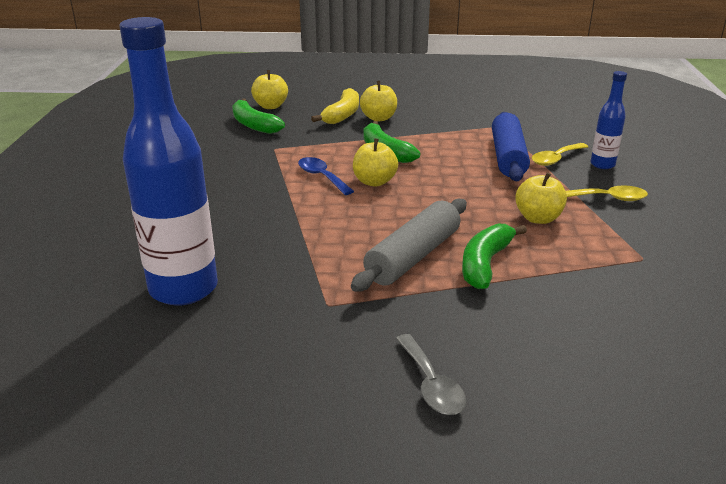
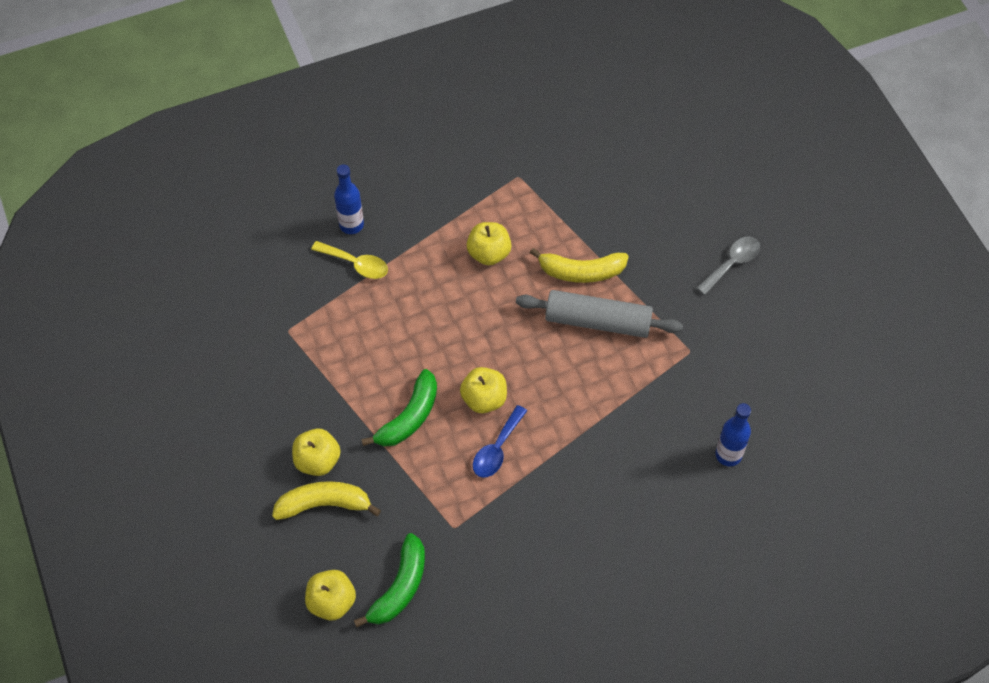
camera: 115 degrees left, 30 degrees up
(183, 289) = (728, 455): blue bottle -> blue bottle, size x0.48
(485, 264) = (581, 271): green banana -> yellow banana
(508, 157) = (370, 304): blue rolling pin -> none
(607, 198) = (425, 211): yellow spoon -> none

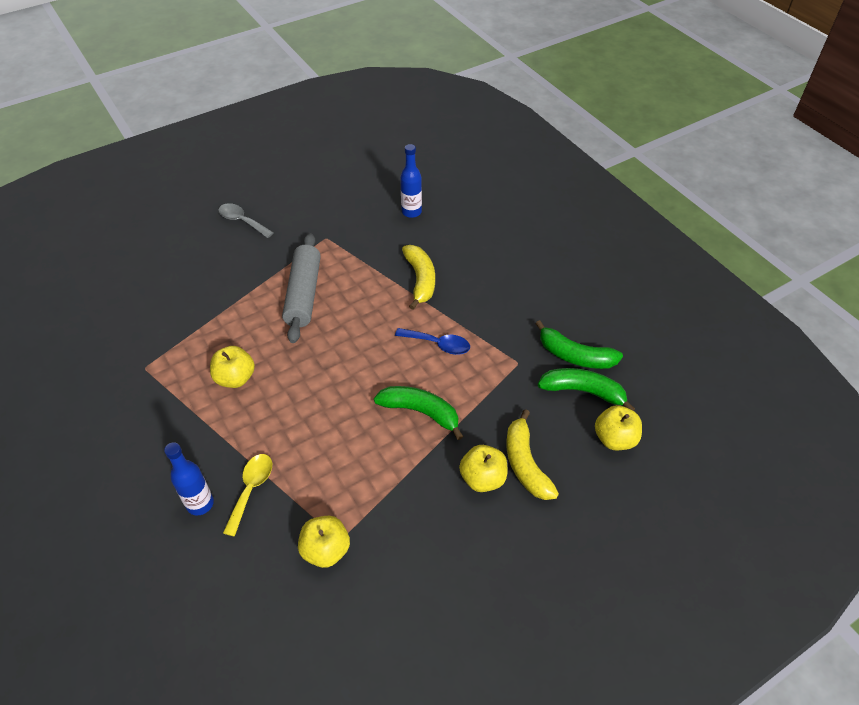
camera: 100 degrees left, 10 degrees down
(452, 593) = (575, 355): none -> green banana
(484, 399) = (391, 360): yellow apple -> yellow apple (326, 550)
(581, 271) = (253, 310): yellow banana -> yellow banana (420, 280)

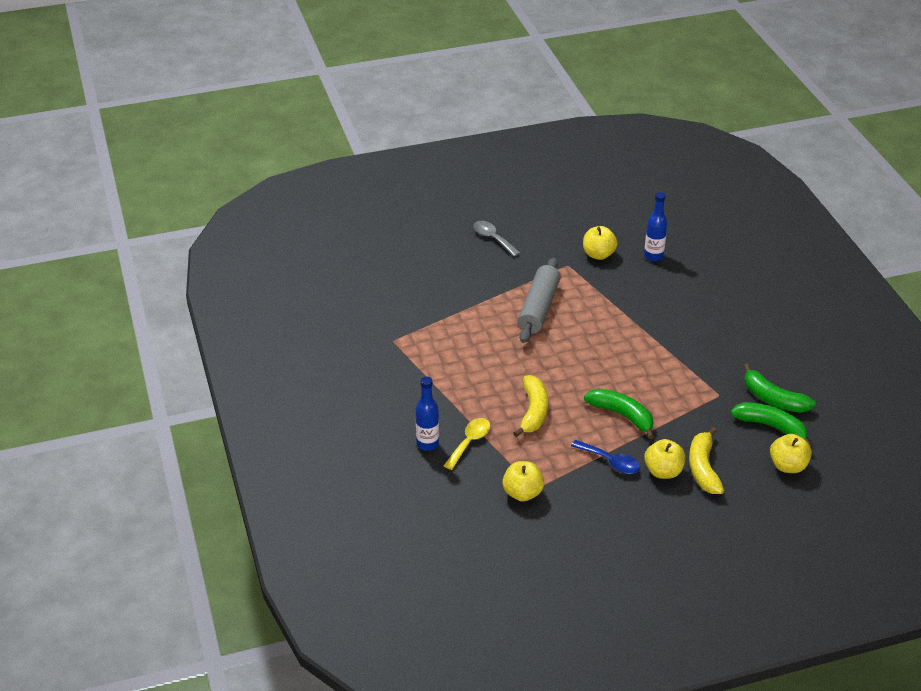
camera: 15 degrees right, 10 degrees down
(235, 378) = (468, 362): yellow apple -> yellow apple (598, 254)
(420, 280) = (647, 315): yellow banana -> yellow banana (533, 411)
(438, 344) = (650, 368): blue spoon -> blue spoon (610, 462)

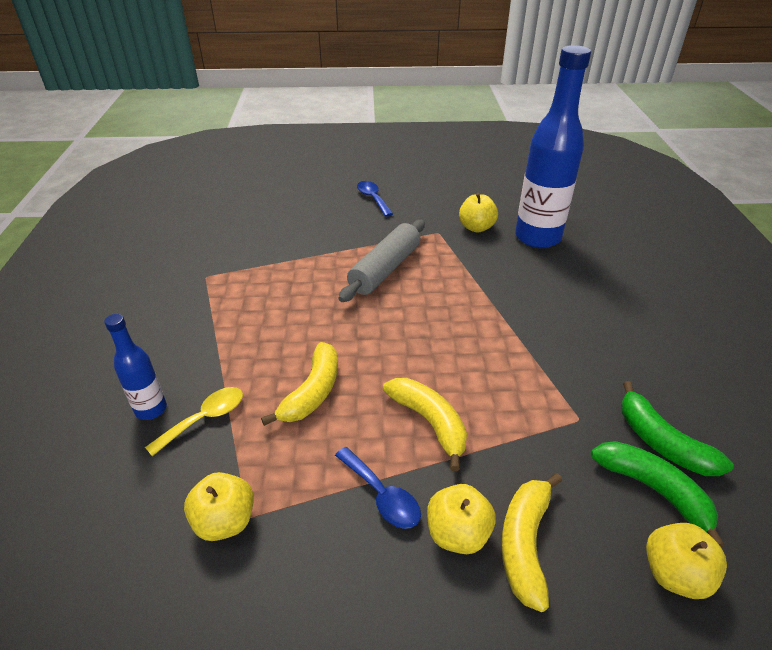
camera: 15 degrees right, 0 degrees up
(493, 238) = (373, 198): grey spoon -> blue spoon
(622, 415) = (429, 422): green banana -> yellow banana
(653, 256) = (537, 238): blue bottle -> blue bottle, size x2.08

